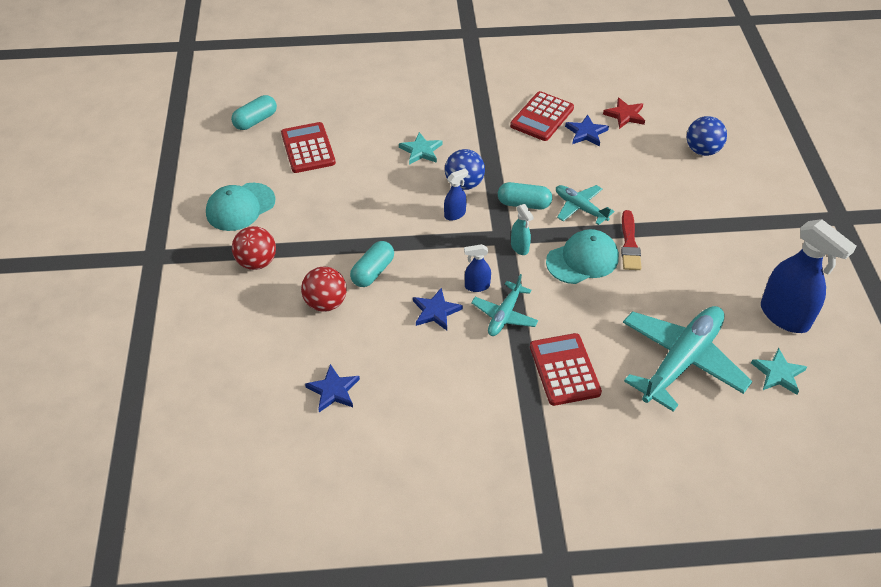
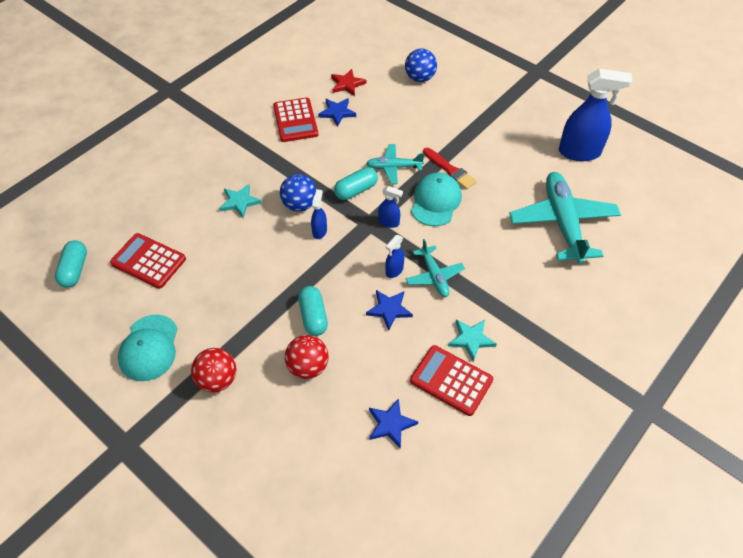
camera: 45 degrees left, 5 degrees up
(520, 247) = (389, 222): turquoise spray bottle -> blue spray bottle
(564, 370) = (510, 282): red calculator -> red calculator (451, 380)
(778, 373) = (615, 190): turquoise star -> turquoise star (471, 339)

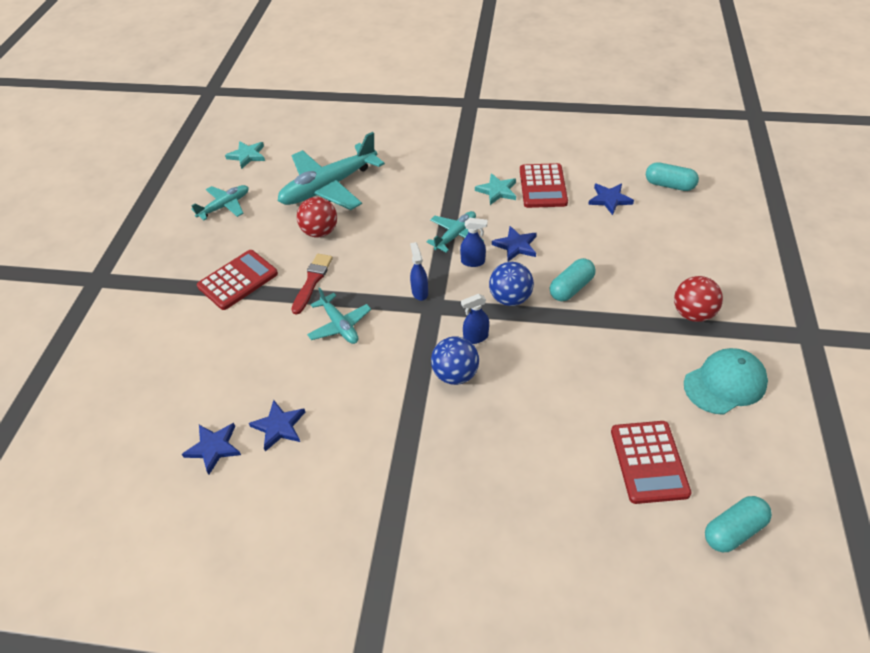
camera: 120 degrees left, 5 degrees down
(239, 202) = (497, 432): turquoise star -> turquoise star (247, 156)
(295, 120) = (322, 464): red calculator -> red calculator (238, 280)
(308, 367) = (618, 265): red ball -> red ball (320, 232)
(347, 84) = (214, 448): red star -> blue star
(356, 190) = (397, 339): turquoise capsule -> turquoise capsule (669, 185)
(420, 78) = (162, 377): blue ball -> blue ball (510, 298)
(436, 201) = (365, 272): turquoise cap -> none
(579, 152) = (225, 206): blue spray bottle -> turquoise plane

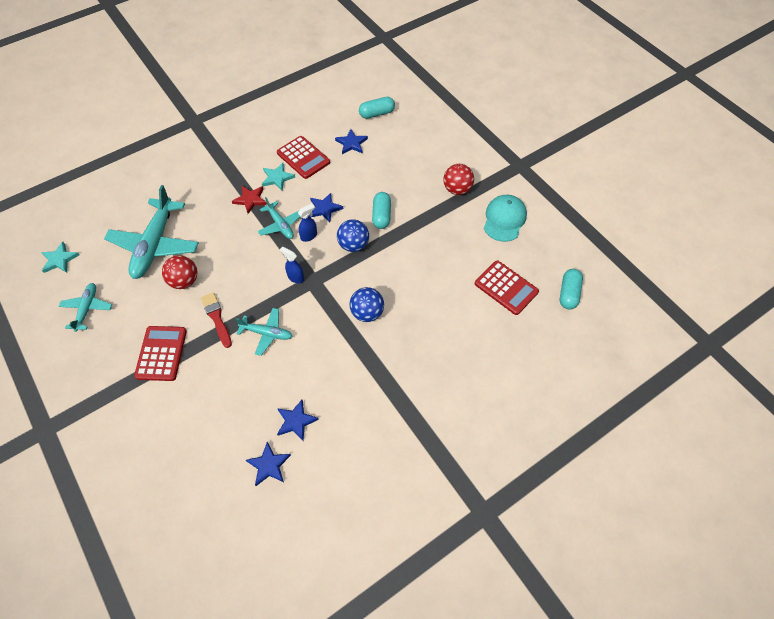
camera: 45 degrees left, 10 degrees up
(451, 196) = (250, 200): none -> red star
(456, 235) = (280, 225): turquoise plane -> turquoise plane turned 150 degrees clockwise
(475, 337) = (357, 283): blue spray bottle -> none

